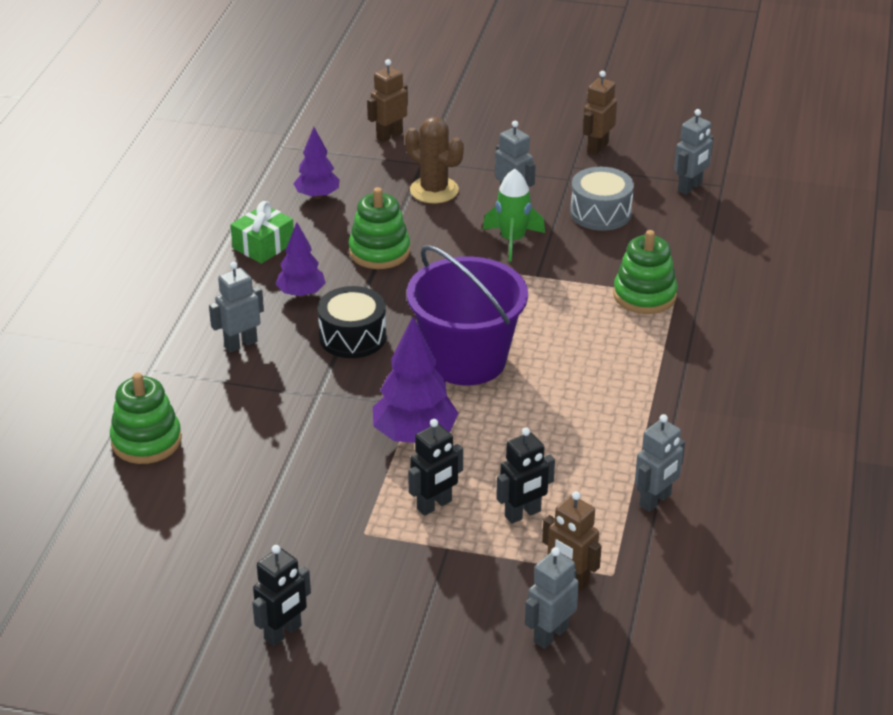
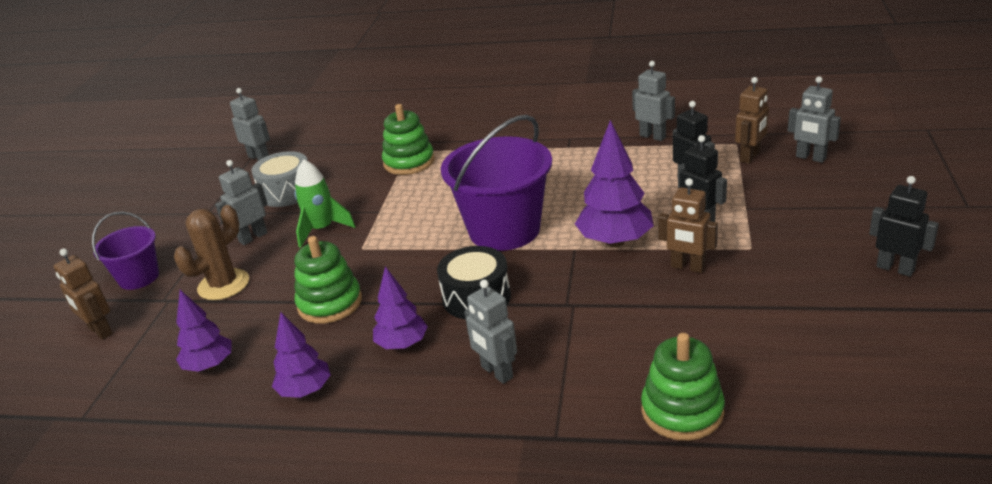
camera: 90 degrees left, 5 degrees down
(263, 245) = (305, 391): green gift -> purple tree
(465, 143) = (139, 277): none -> purple bucket
(597, 147) = (179, 204): brown robot -> brown robot (687, 267)

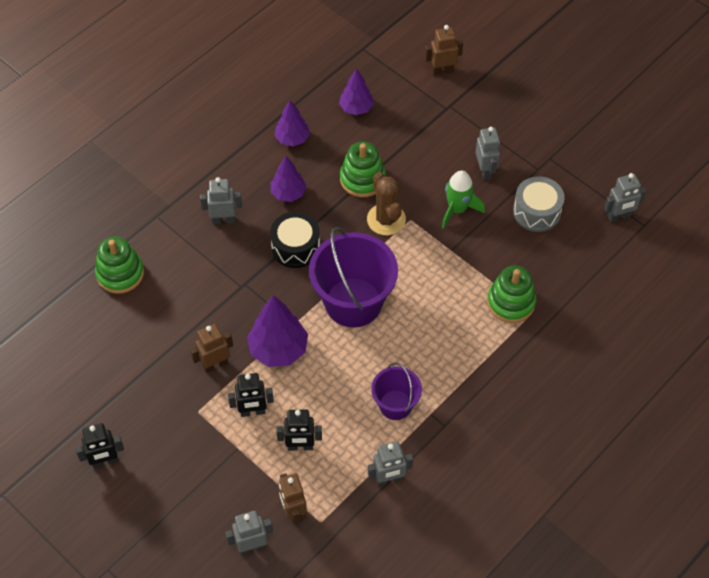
camera: 120 degrees right, 25 degrees up
(139, 277) = (490, 101): purple bucket -> purple bucket (395, 405)
(223, 285) = (437, 138): brown cactus -> brown cactus (386, 219)

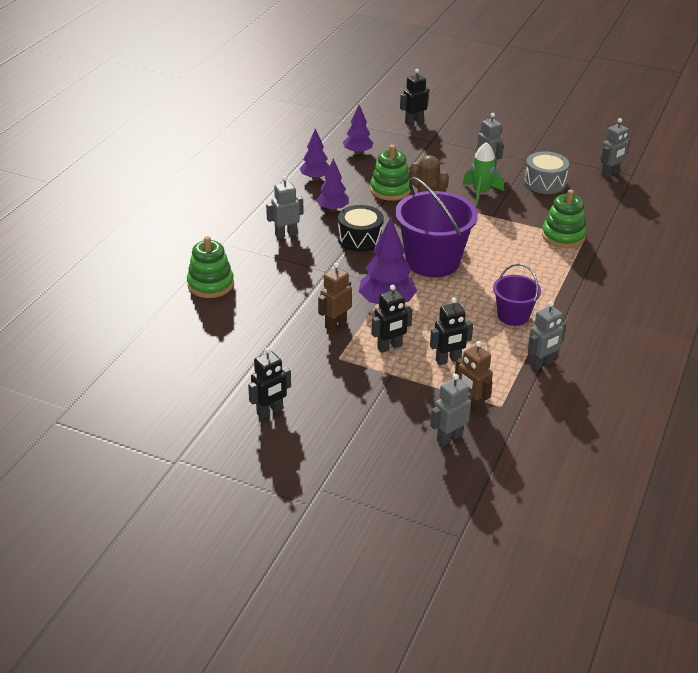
camera: 20 degrees left, 20 degrees down
(442, 71) = (413, 122): brown robot -> black robot

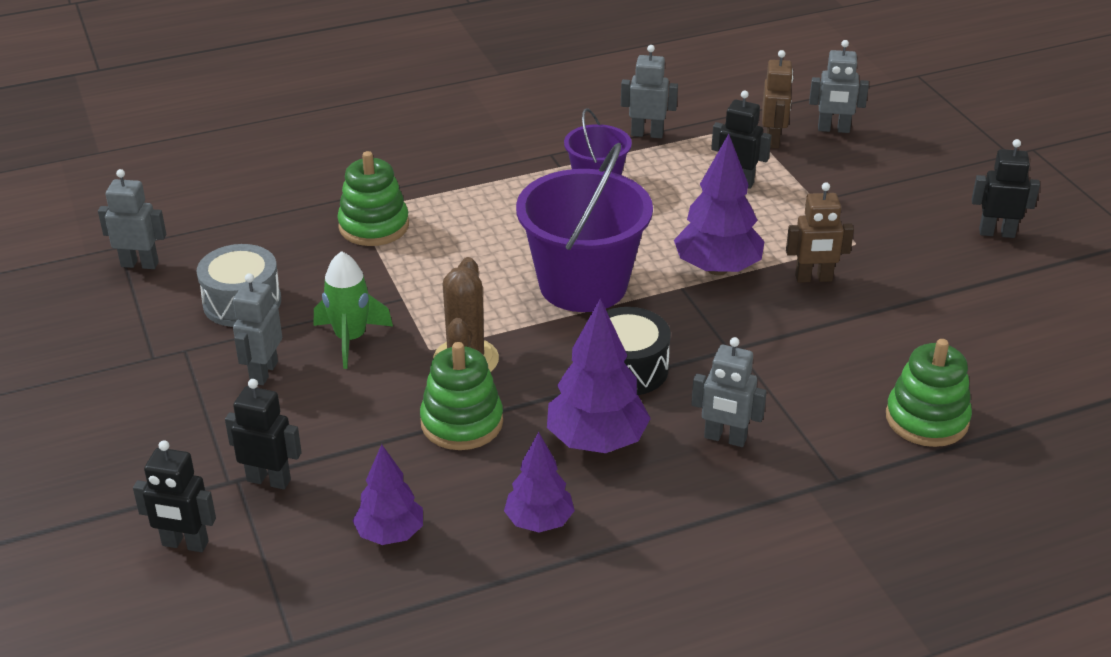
camera: 135 degrees left, 0 degrees up
(333, 209) = (596, 441): purple tree -> purple tree, size x1.56
(390, 347) = (782, 224): black robot -> black robot (269, 480)

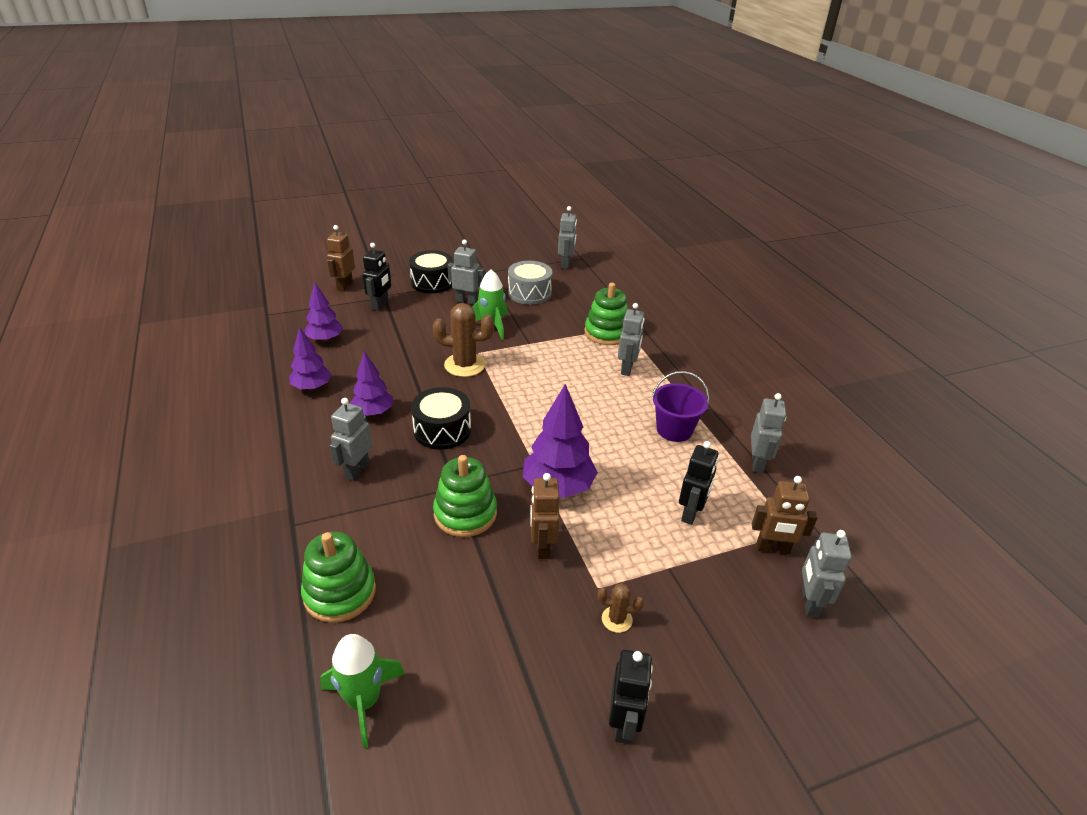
camera: 90 degrees right, 0 degrees up
(185, 421) = (432, 282): none -> black drum
(185, 544) = (344, 286): black robot -> brown robot
(462, 422) = (406, 363): green stacking toy -> green stacking toy (465, 513)
(467, 212) = (627, 369): none -> grey robot
(583, 285) = (539, 416): purple bucket -> none
(596, 441) = (373, 412): purple tree -> purple tree, size x0.64
(891, 233) = (617, 619): none -> brown cactus
(1043, 381) = (364, 701): none -> green rocket

